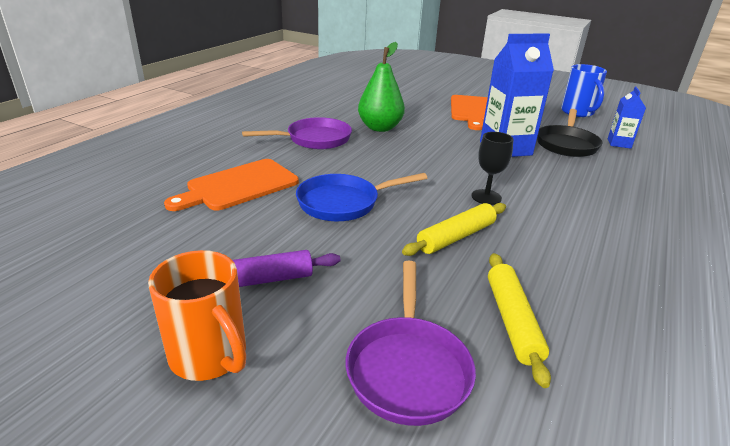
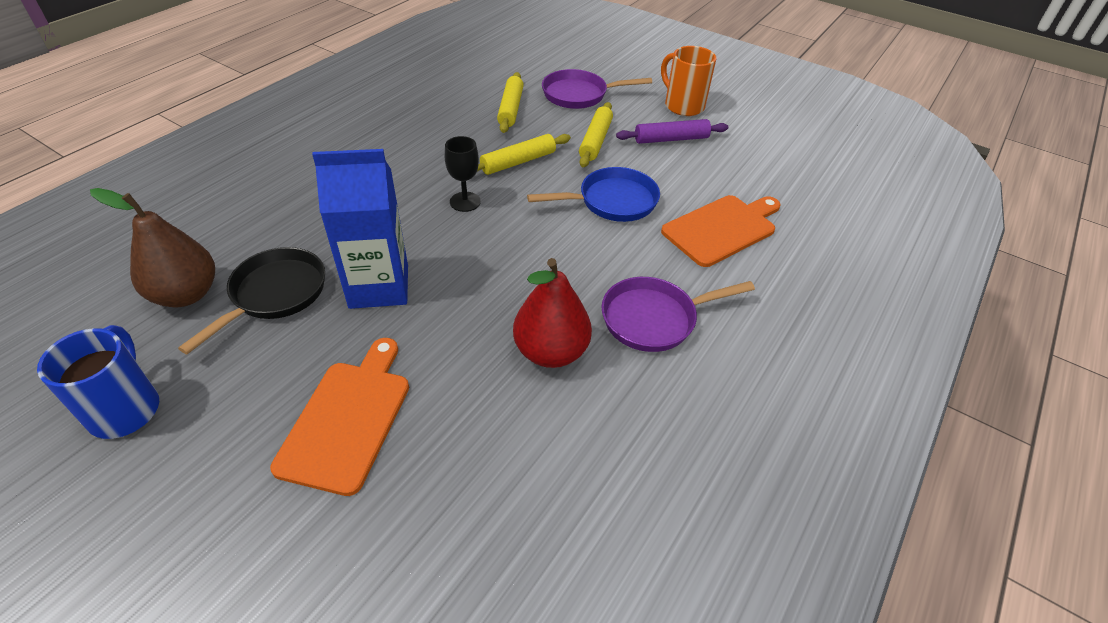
camera: 175 degrees left, 15 degrees up
(367, 271) = (595, 141): none -> yellow rolling pin
(380, 128) = (551, 352): green pear -> red pear
(408, 368) = (579, 95): purple pan -> purple pan turned 105 degrees counterclockwise
(619, 143) = (186, 294): blue carton -> brown pear

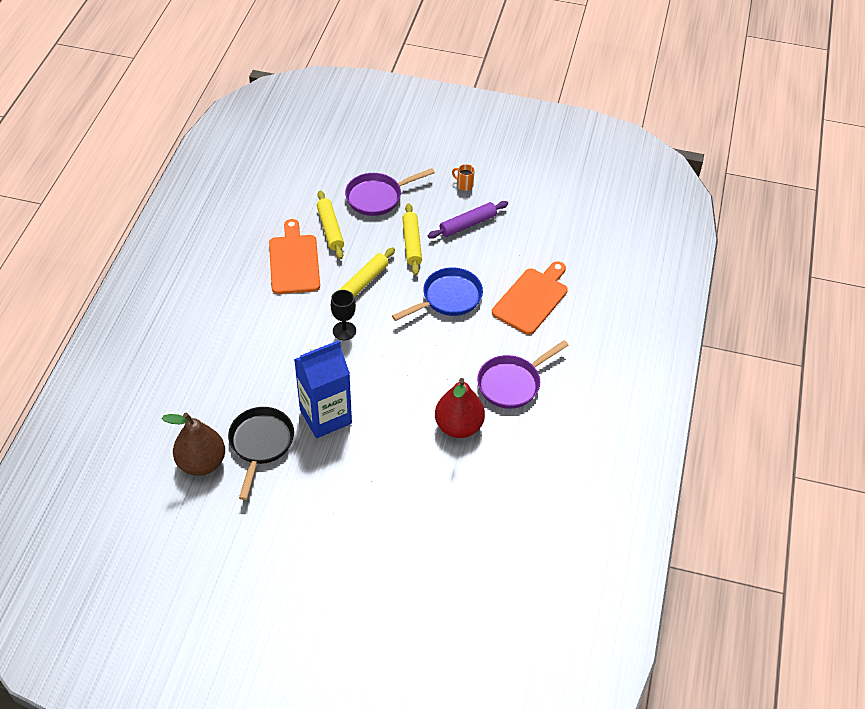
camera: 20 degrees left, 5 degrees up
(126, 409) = (226, 543): blue mug -> none
(347, 419) = (362, 506): orange cutting board -> orange cutting board (294, 261)
(683, 106) = (464, 185): orange mug -> orange mug, size x0.49

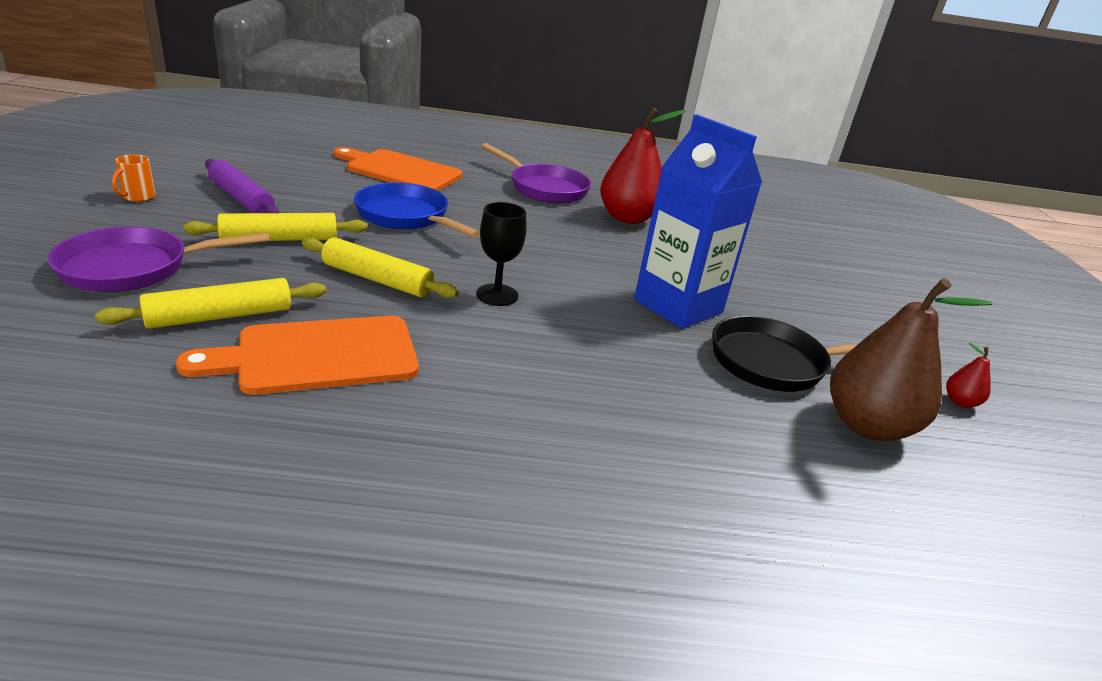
camera: 105 degrees left, 20 degrees down
(209, 525) = (960, 402): none -> red pear
(377, 197) = (134, 268): purple pan -> purple pan turned 105 degrees clockwise

